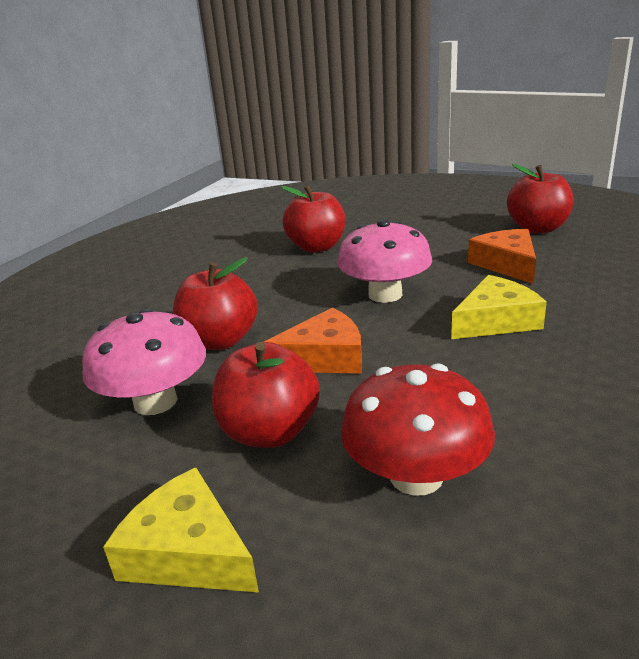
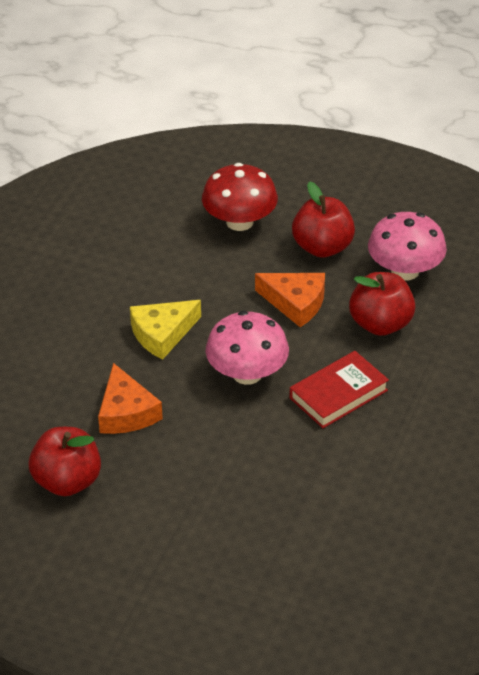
camera: 175 degrees right, 15 degrees up
(188, 552) = (347, 191): yellow cheese -> none
(288, 286) = (338, 394): none -> red book
(317, 247) = (319, 465): red apple -> none
(324, 358) = (295, 303): orange cheese -> orange cheese turned 135 degrees counterclockwise

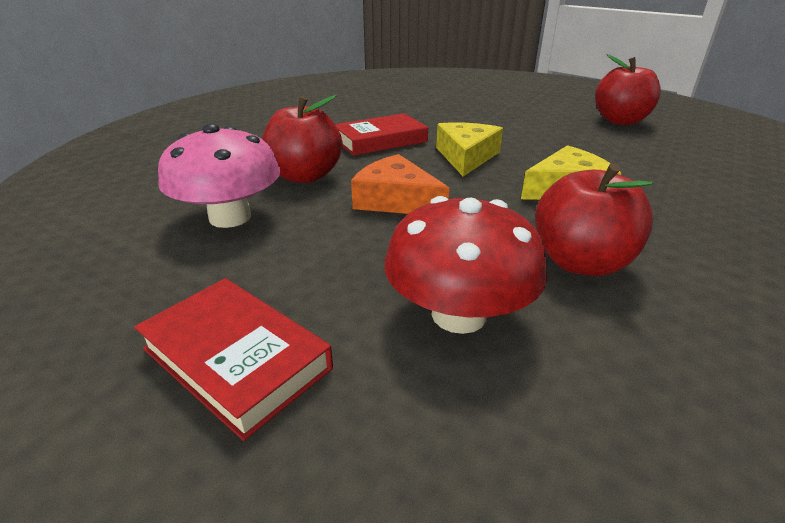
camera: 170 degrees left, 10 degrees down
(126, 412) = (586, 145): orange cheese -> none
(247, 373) = (466, 157): pink mushroom -> yellow cheese
(322, 247) = (326, 256): red apple -> red apple (580, 262)
(334, 190) = (237, 358): none -> red book

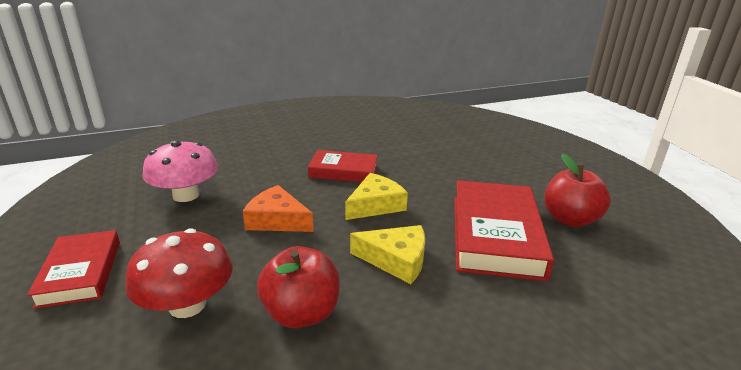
camera: 35 degrees right, 5 degrees down
(305, 176) = (259, 182): red apple -> none
(396, 200) = (277, 220): orange cheese -> orange cheese turned 45 degrees counterclockwise
(597, 146) = (495, 235): none -> red book

